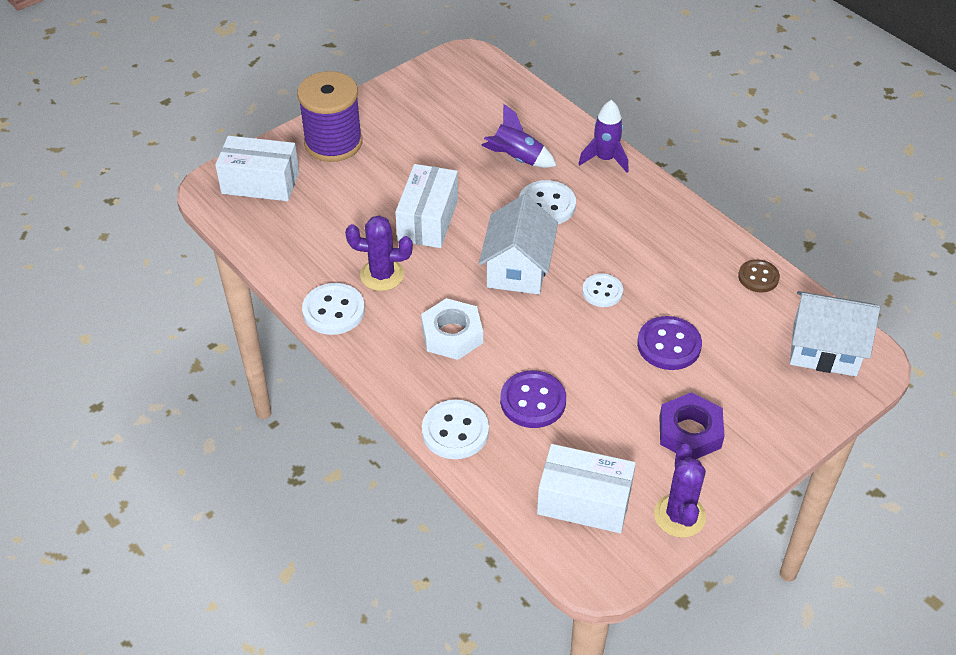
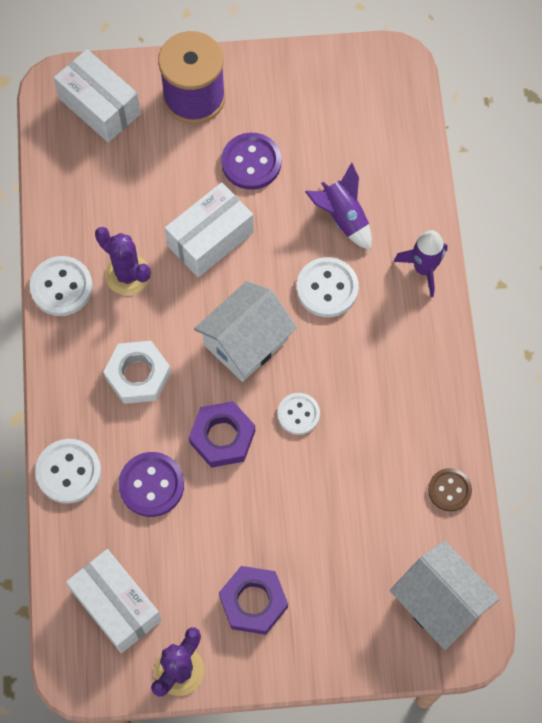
camera: 35 degrees right, 20 degrees up
(558, 338) = (222, 437): none -> purple nut
(669, 345) = (309, 507): purple button -> purple button (251, 162)

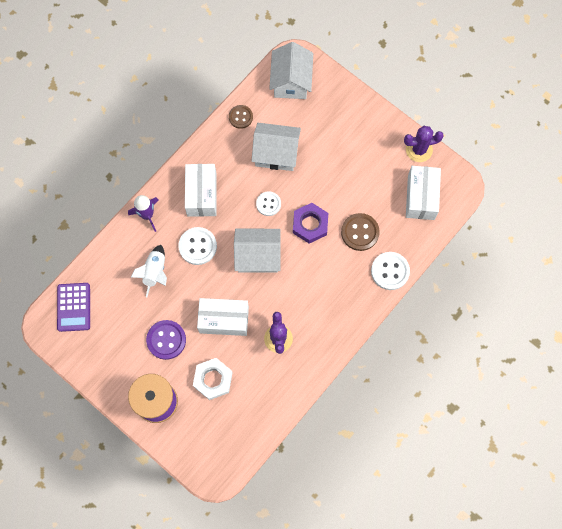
camera: 135 degrees left, 5 degrees up
(61, 287) = (314, 362): white button -> none
(99, 106) = (206, 442): white box -> white box (202, 194)
(138, 375) = (319, 286): white nut -> white nut (213, 379)
(151, 485) = (360, 232): purple button -> brown button
(253, 602) = (364, 148): purple nut -> none
(343, 217) = (155, 272): purple rocket -> white rocket
(356, 486) = (276, 153): none -> white house
(388, 105) = (74, 307): none -> purple calculator

